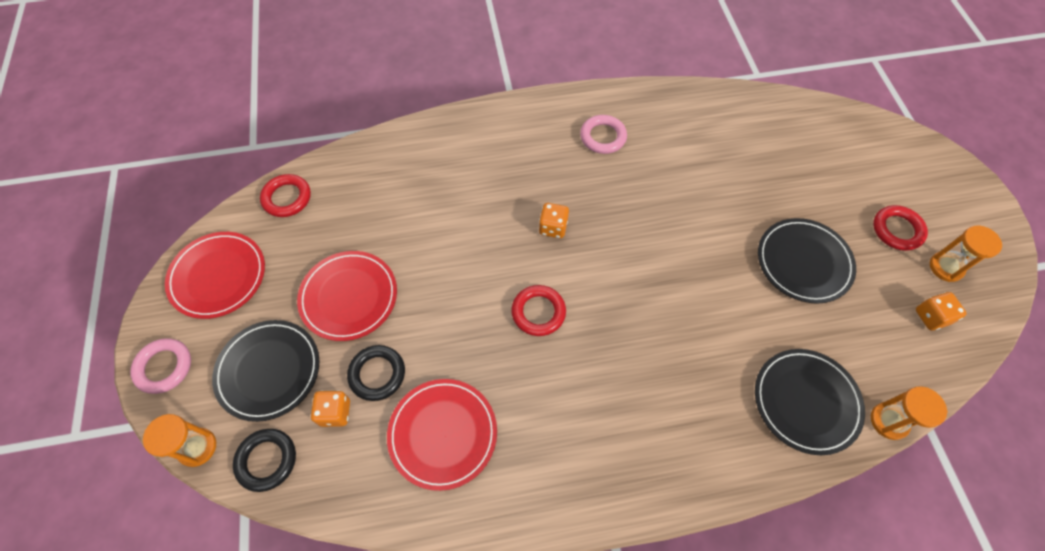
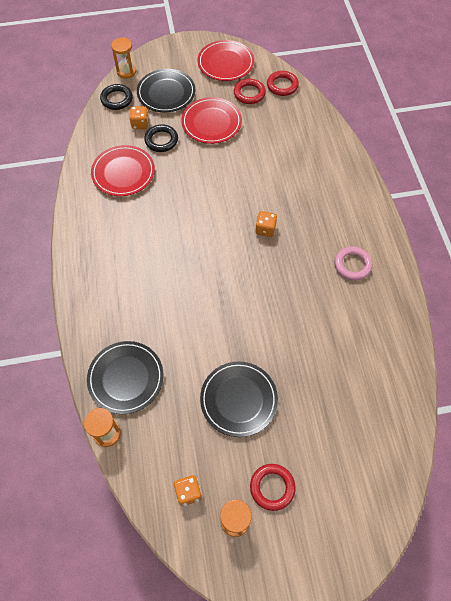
camera: 90 degrees right, 0 degrees up
(164, 367) = (171, 51): pink ring -> none
(538, 312) = (199, 220): red ring -> red ring (249, 93)

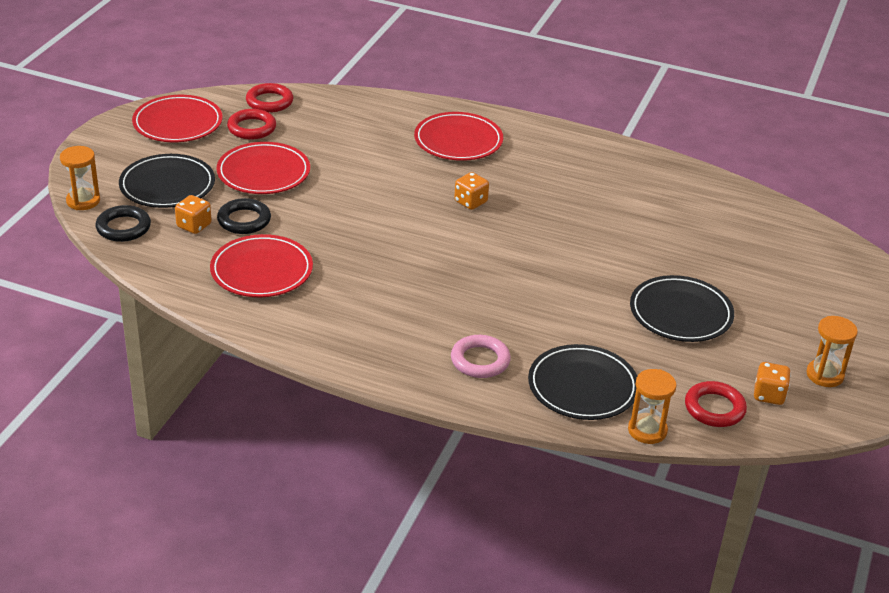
camera: 60 degrees left, 25 degrees down
(272, 487) = (803, 333): red ring -> red ring (714, 408)
(325, 189) = (458, 141): none -> red plate
(352, 265) = (577, 168): pink ring -> pink ring (480, 360)

